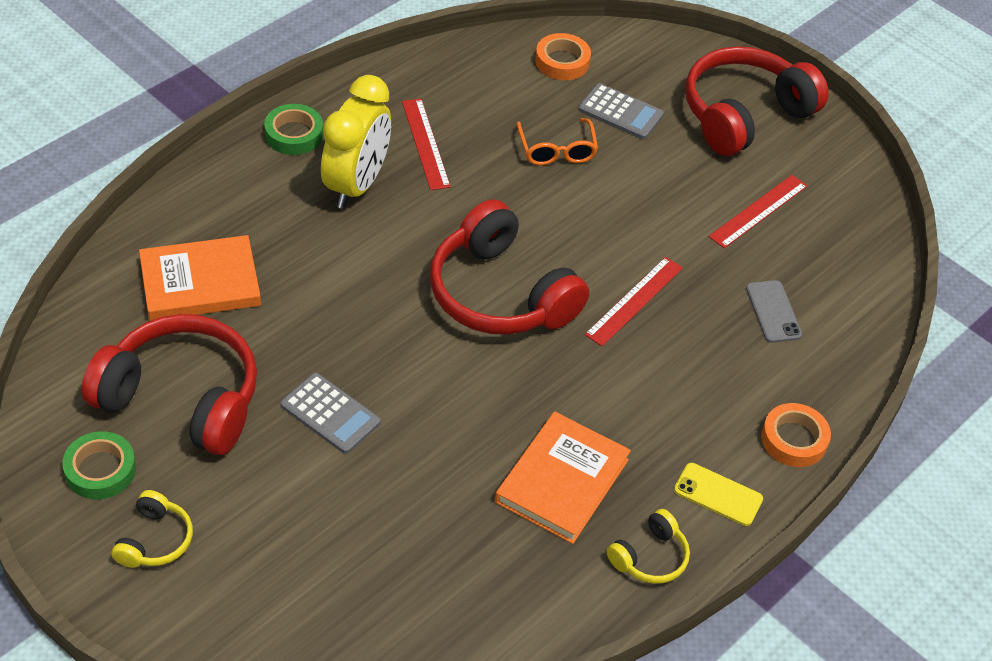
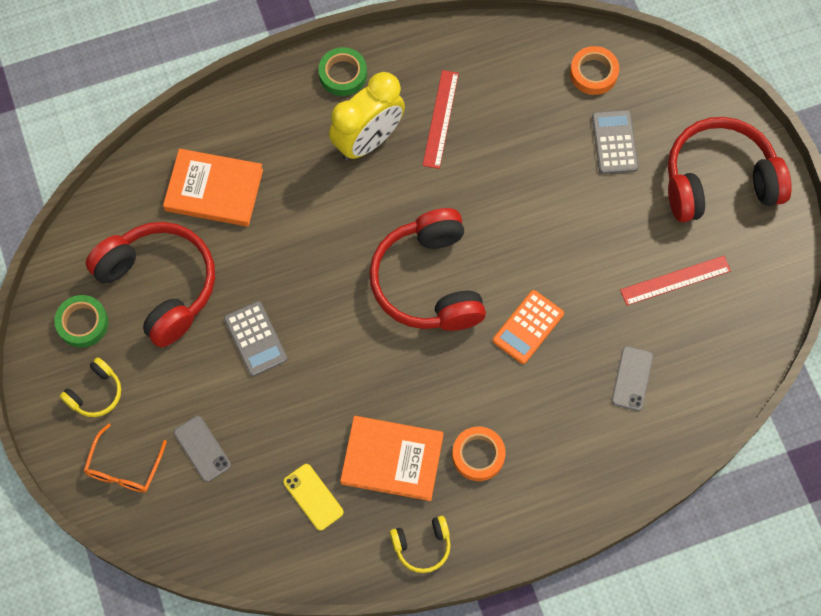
camera: 30 degrees right, 20 degrees up
(325, 552) = (202, 448): none -> grey phone
(556, 149) = (542, 161): orange glasses -> orange glasses (124, 467)
(562, 481) = (392, 459): orange book -> orange book turned 45 degrees clockwise
(620, 112) = (614, 142): grey calculator -> grey calculator turned 150 degrees counterclockwise
(634, 301) = (528, 327): red ruler -> orange calculator
(718, 494) = (499, 517): yellow phone -> yellow phone (313, 497)
(794, 439) = (582, 495): orange tape -> orange tape (478, 455)

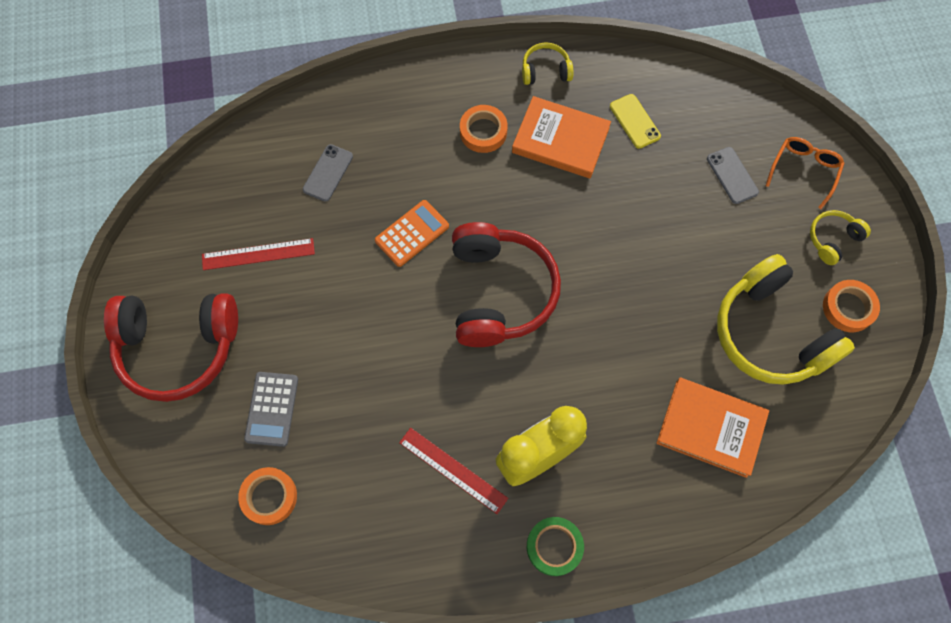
camera: 170 degrees left, 0 degrees up
(82, 323) = (848, 308): green tape -> orange tape
(160, 286) = (770, 333): red headphones -> yellow headphones
(255, 339) = (676, 265): grey calculator -> none
(440, 119) = (453, 470): red ruler -> red ruler turned 75 degrees counterclockwise

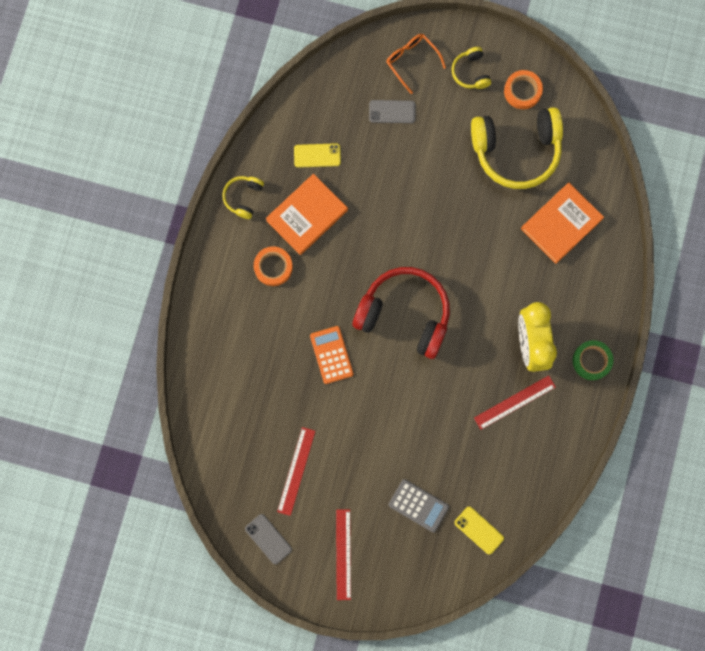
camera: 65 degrees left, 10 degrees up
(178, 347) = (343, 554): red headphones -> red ruler
(269, 497) = (479, 530): orange tape -> yellow phone
(328, 173) = (253, 394): grey phone -> grey phone (268, 539)

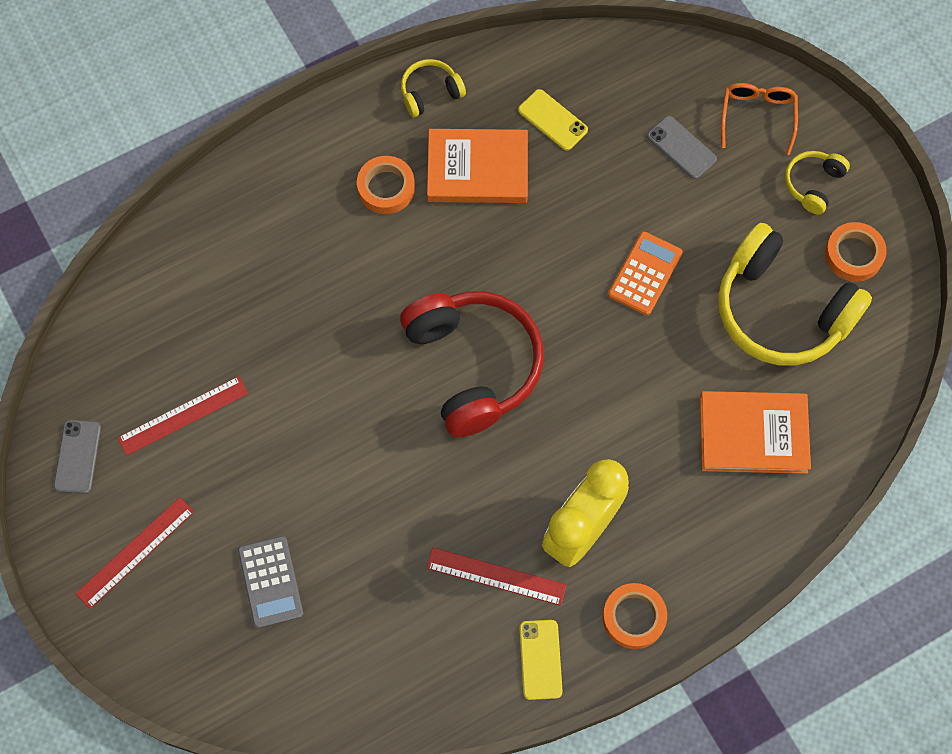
camera: 45 degrees right, 10 degrees down
(331, 355) = (350, 332): orange calculator -> orange calculator (645, 274)
(479, 530) = (307, 677): yellow phone -> yellow phone (540, 659)
(591, 361) = (633, 617): green tape -> orange tape

